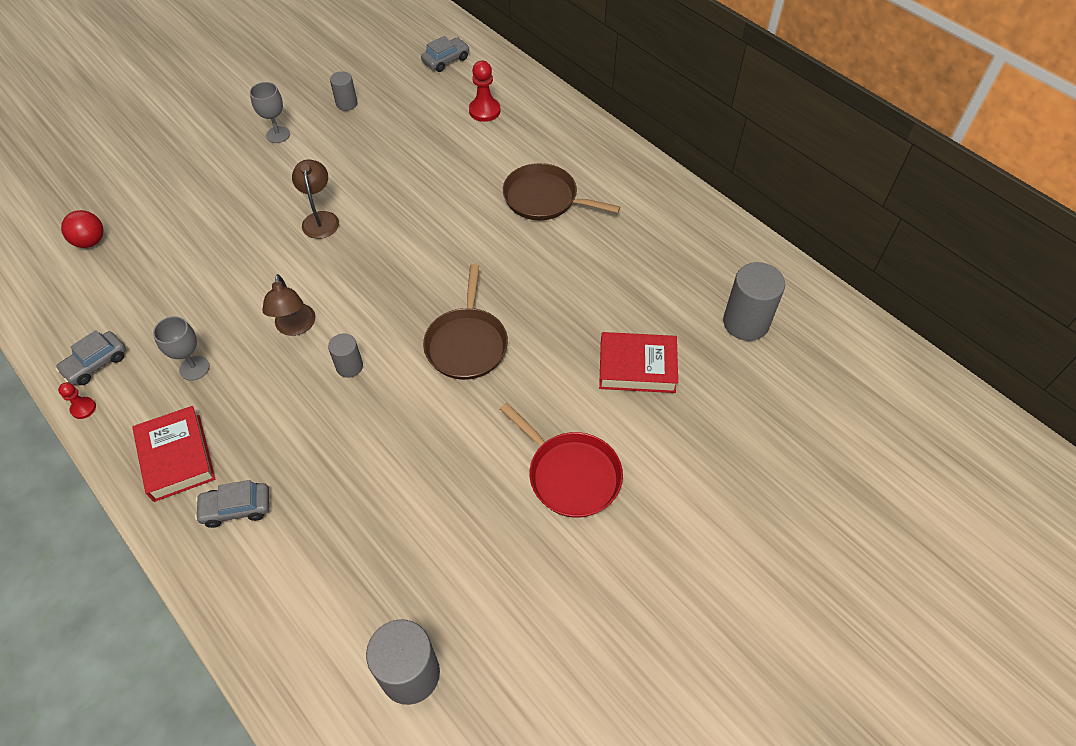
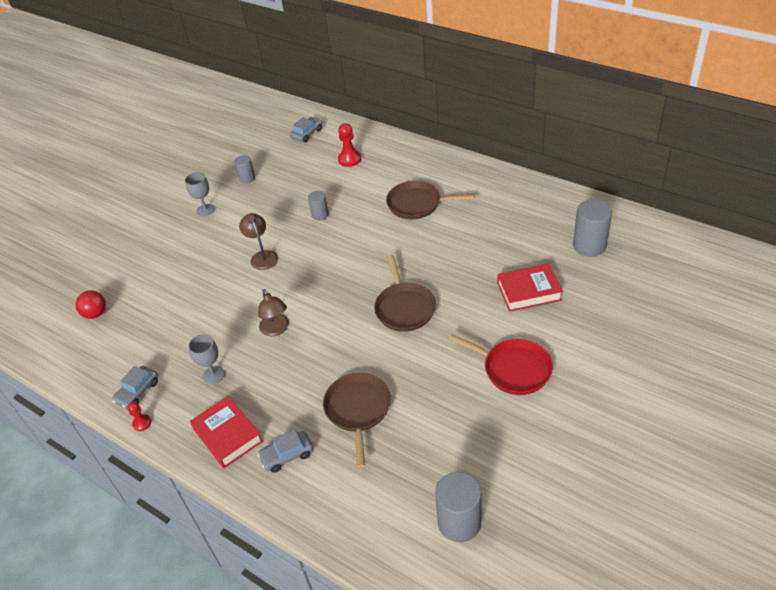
camera: 10 degrees left, 10 degrees down
(349, 366) = (327, 344): grey cylinder -> grey cylinder (320, 215)
(349, 471) = (358, 410): none -> brown pan

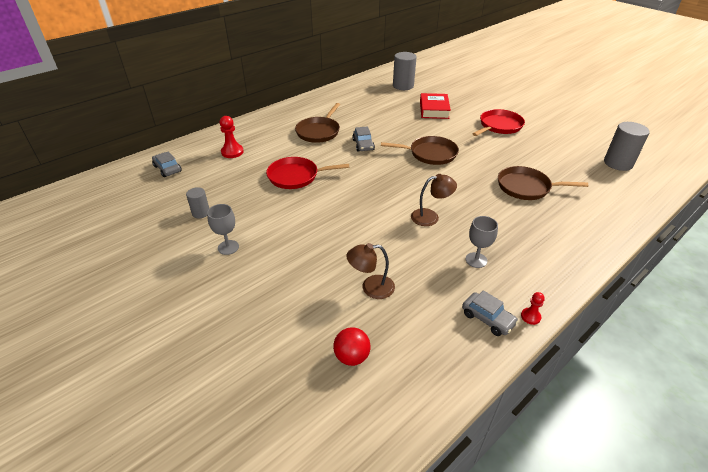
camera: 80 degrees left, 5 degrees down
(227, 435) = (548, 257): red book -> none
(262, 256) = (330, 215): brown lamp -> brown lamp (371, 288)
(287, 455) = (569, 226): grey car -> grey car (363, 145)
(320, 215) = (296, 176): grey cylinder -> red pan

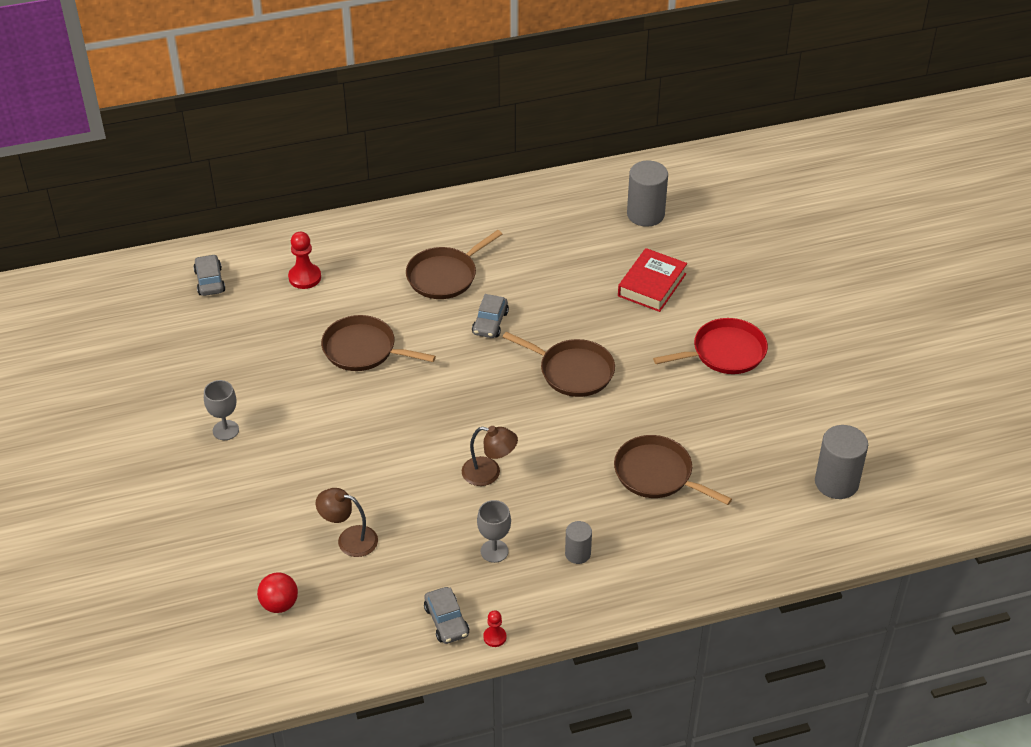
camera: 25 degrees right, 5 degrees up
(201, 213) = (218, 369): grey cylinder -> grey cylinder (577, 554)
(296, 176) = (363, 349): red pan -> brown pan

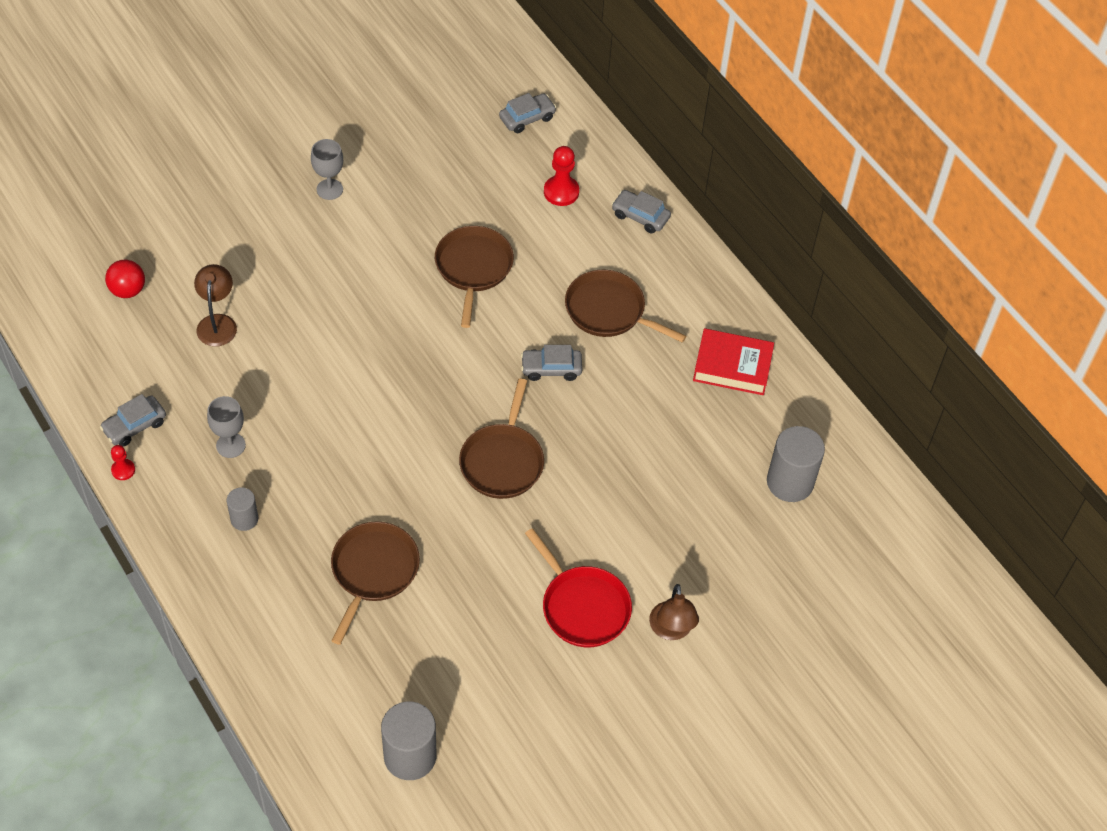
camera: 70 degrees right, 10 degrees up
(354, 236) = (640, 216): none -> grey car
(489, 473) = (333, 417): brown lamp -> brown lamp (671, 630)
(652, 285) = (669, 511): red book -> red book (732, 366)

